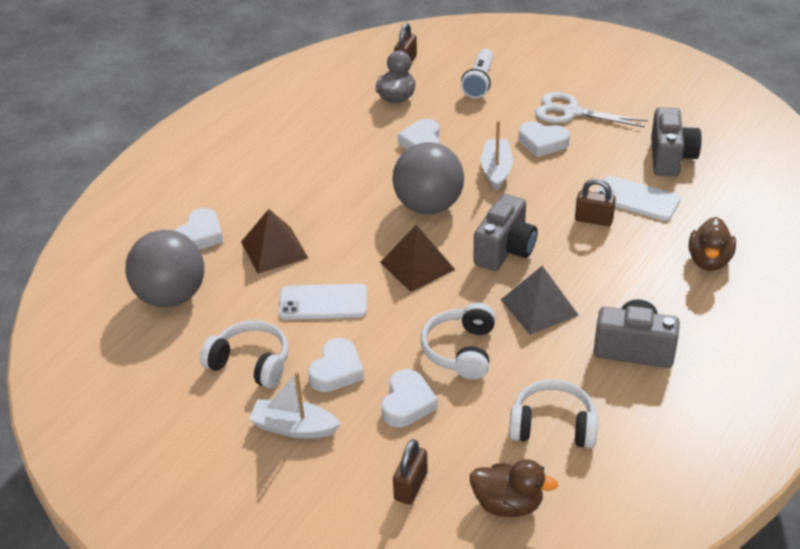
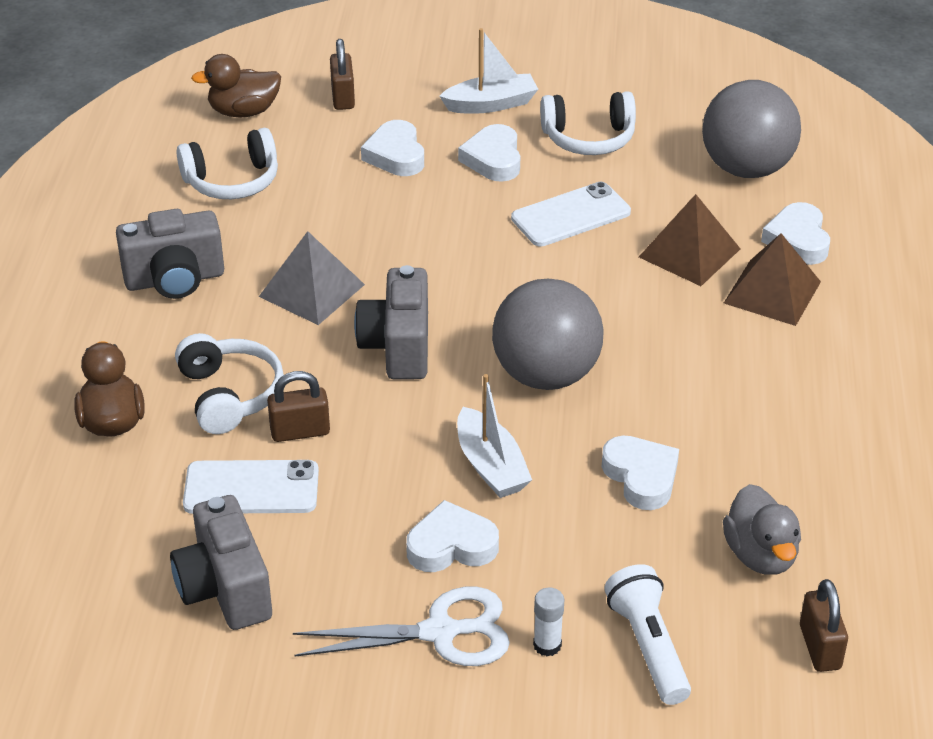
camera: 150 degrees right, 0 degrees up
(417, 265) = (496, 291): brown pyramid -> brown pyramid (772, 292)
(461, 350) = (374, 217): white headphones -> white headphones (229, 395)
(524, 95) = (547, 645): none -> white glue stick

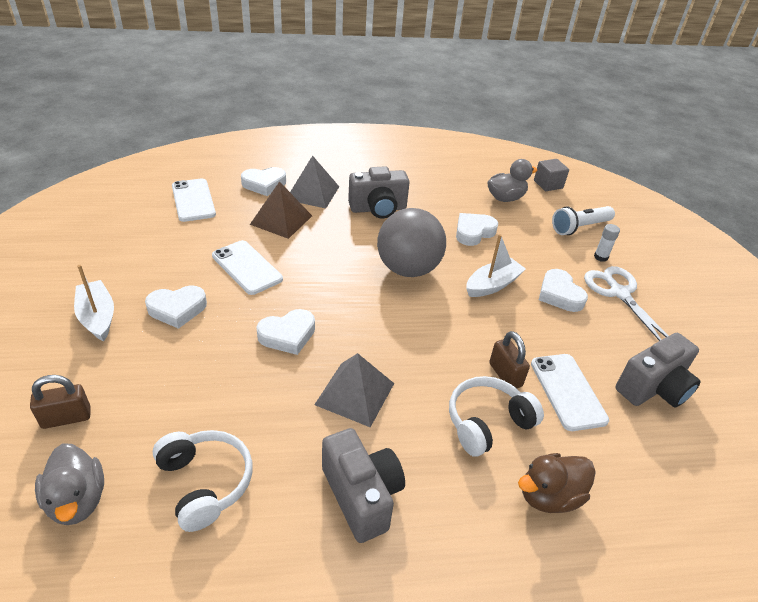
camera: 105 degrees left, 0 degrees up
(243, 111) = (77, 500): brown duck -> grey duck
(396, 155) = (168, 367): white heart -> white heart (287, 335)
(398, 347) = (404, 336): grey camera -> grey camera (378, 209)
(589, 138) = (153, 264): white headphones -> none
(746, 168) = (193, 200): grey ball -> white phone
(772, 292) = (313, 193): brown pyramid -> grey pyramid
(820, 647) = (548, 184): brown padlock -> grey cube

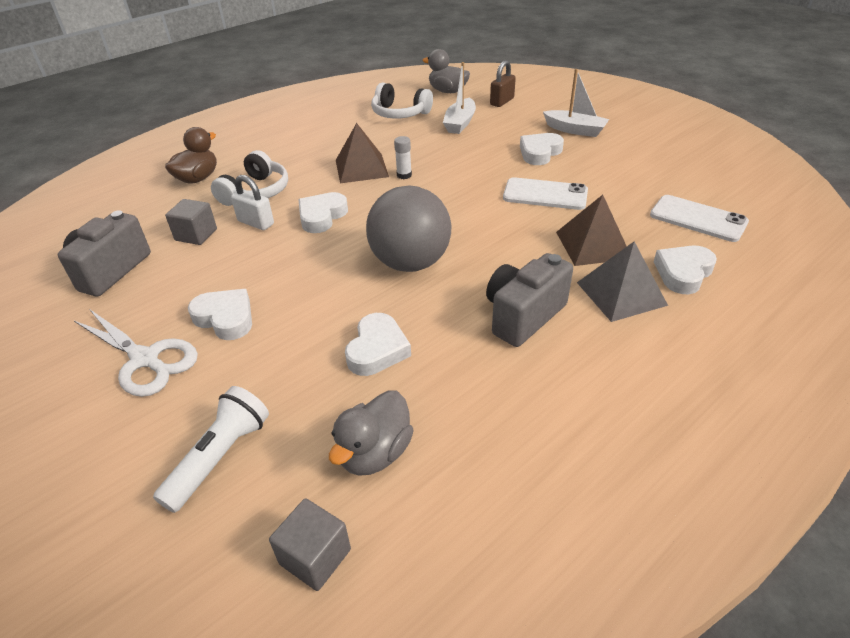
camera: 150 degrees right, 0 degrees up
(287, 335) = (445, 173): white heart -> white heart (322, 216)
(355, 394) = (361, 168): grey pyramid -> brown pyramid
(362, 495) = (314, 138): grey camera -> none
(492, 285) = (309, 291): white boat -> white boat (460, 123)
(505, 375) = (256, 223): brown padlock -> white padlock
(567, 391) = (196, 234): white phone -> grey cube
(600, 257) = (176, 409): white glue stick -> white glue stick (404, 175)

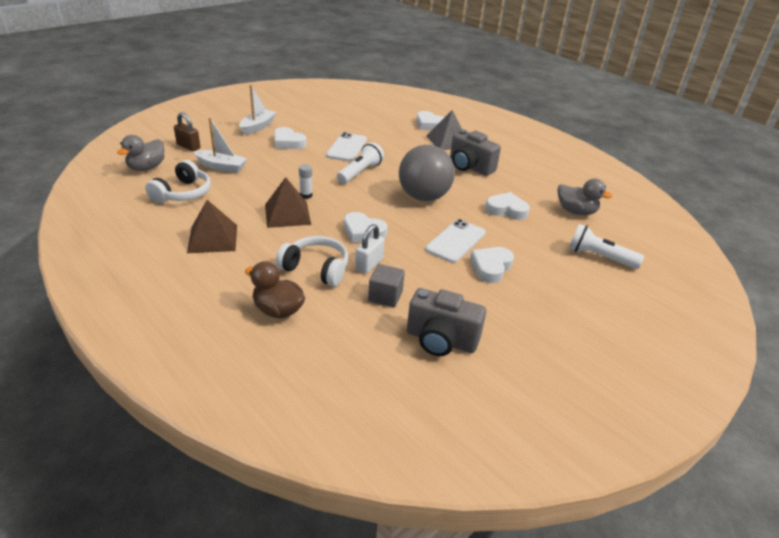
camera: 95 degrees left, 5 degrees down
(145, 359) = (539, 298): white scissors -> none
(315, 556) = (634, 226): grey cube -> none
(471, 208) = (360, 172): none -> white flashlight
(593, 245) = (404, 141): brown pyramid -> brown pyramid (213, 238)
(698, 219) = (380, 113): white phone -> white phone (455, 241)

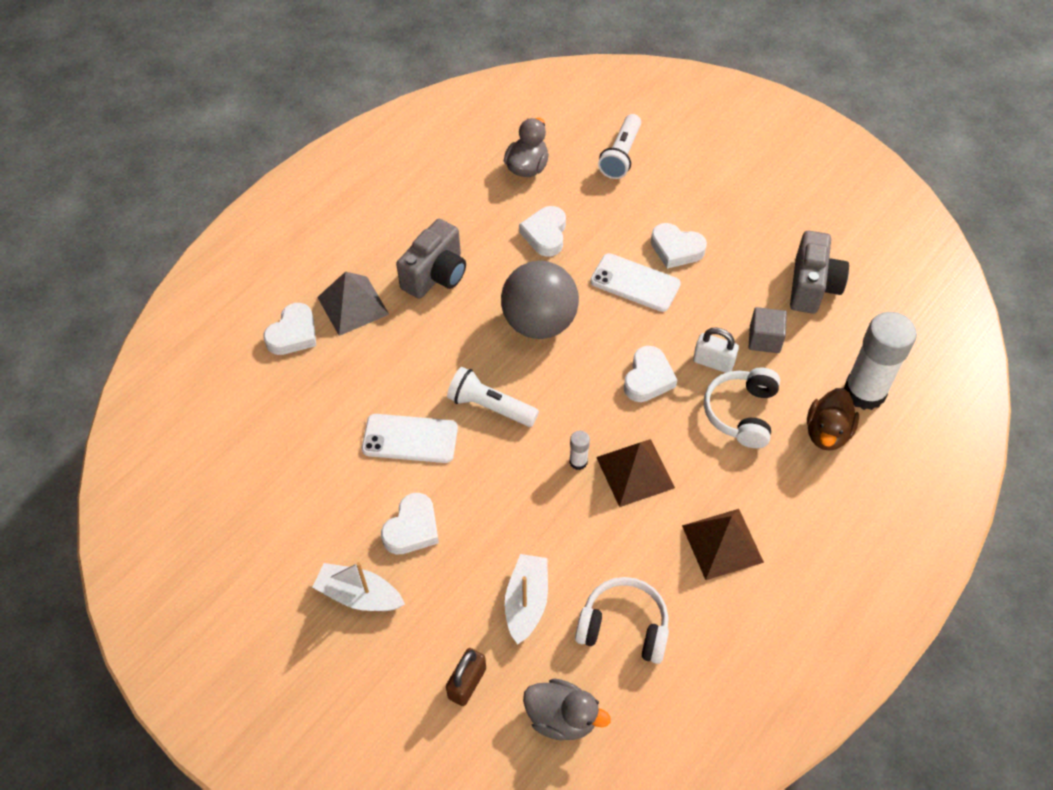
camera: 95 degrees left, 20 degrees up
(310, 345) = (864, 392): none -> white glue stick

